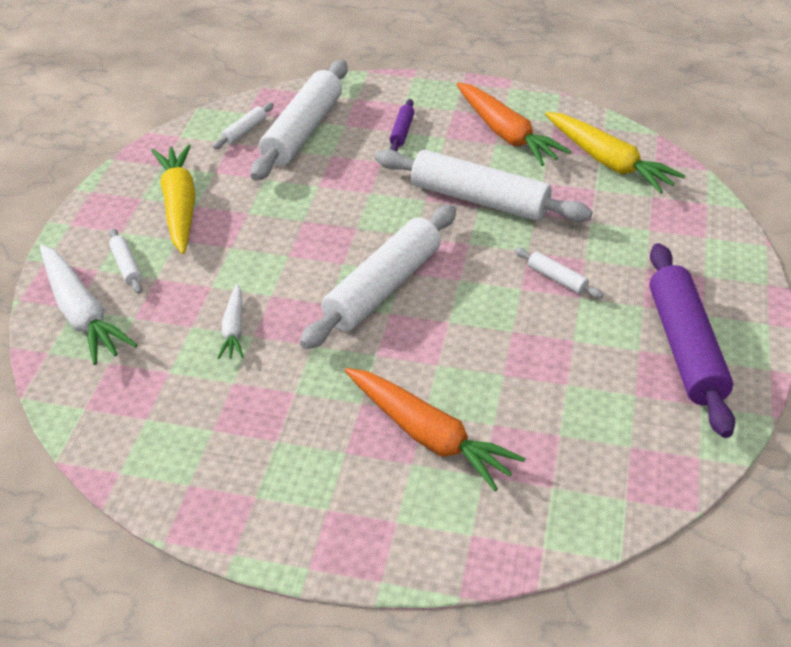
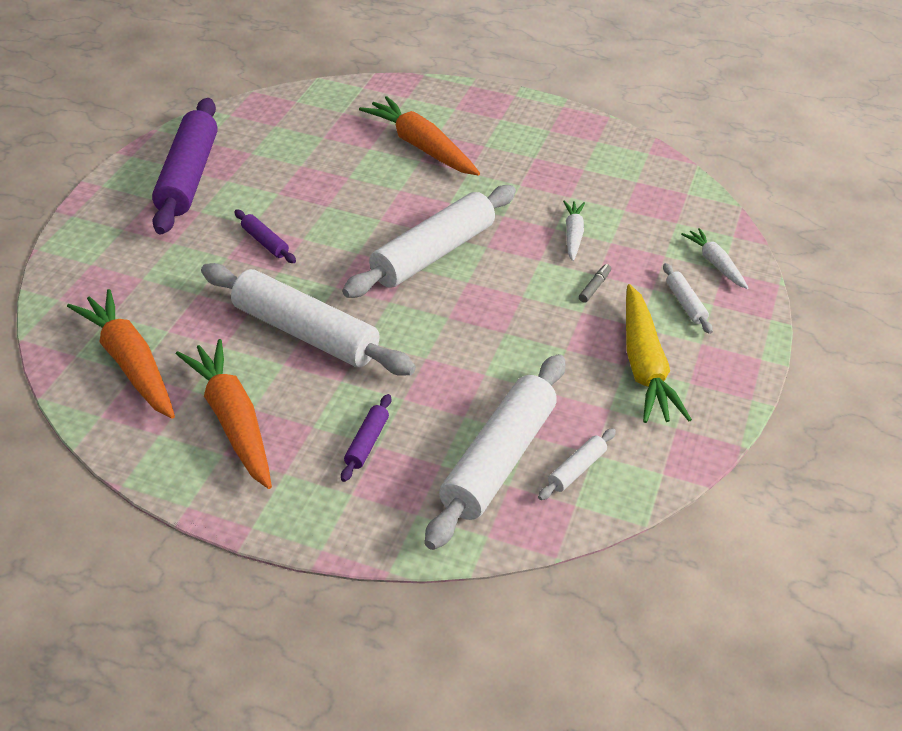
camera: 175 degrees left, 0 degrees up
(81, 314) = (715, 263): white carrot -> white carrot, size x0.55
(216, 272) = (594, 287): none -> grey marker
(557, 279) = (265, 242): white rolling pin -> purple rolling pin
(609, 162) = (129, 363): yellow carrot -> orange carrot

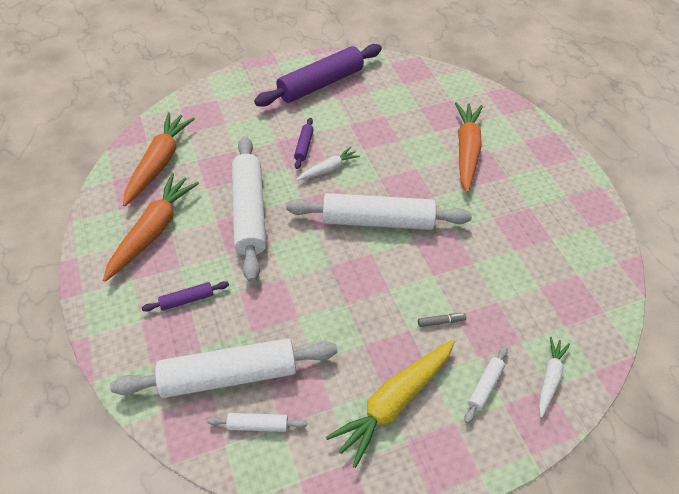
camera: 50 degrees right, 10 degrees up
(573, 235) = (478, 276): white carrot -> white carrot (328, 169)

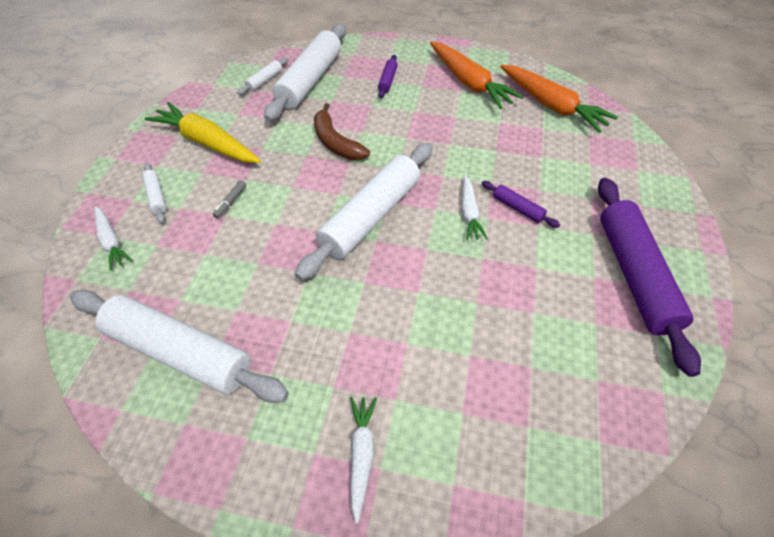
camera: 125 degrees right, 0 degrees up
(249, 212) = (450, 137): white rolling pin -> white rolling pin (180, 352)
(314, 290) = (335, 142): none -> brown banana
(394, 402) = (206, 143): yellow carrot -> yellow carrot turned 45 degrees counterclockwise
(466, 150) = (411, 369): orange carrot -> none
(525, 149) = (361, 454): none -> white carrot

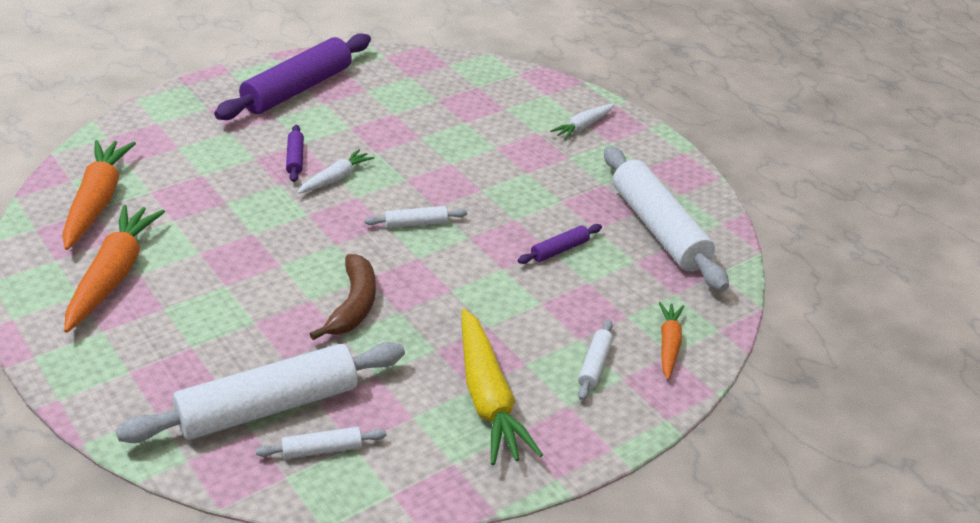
camera: 140 degrees left, 15 degrees down
(111, 242) = (669, 345): white carrot -> orange carrot
(230, 202) = (525, 312): grey marker -> none
(371, 216) = (416, 223): white rolling pin -> white rolling pin, size x0.43
(387, 81) = (186, 340): purple rolling pin -> purple rolling pin (559, 250)

